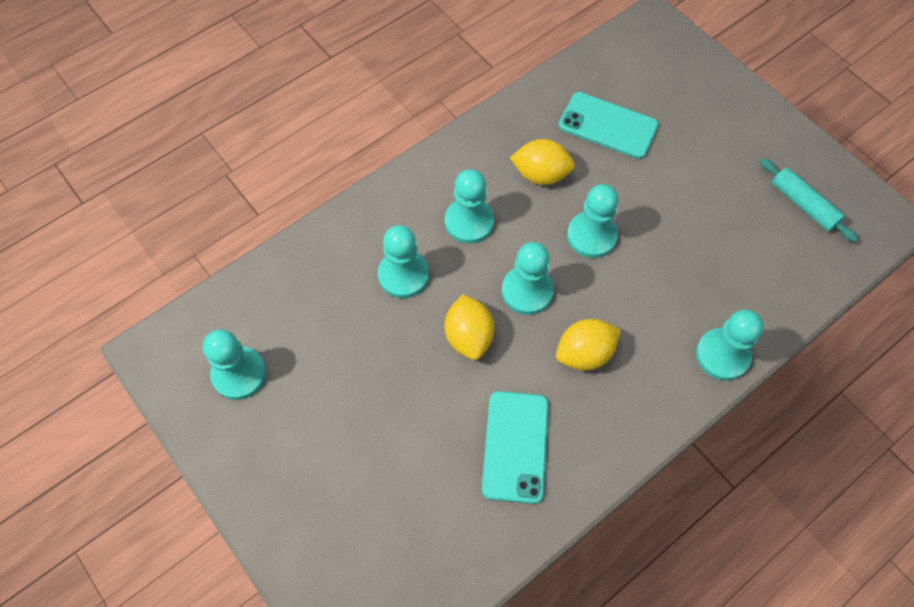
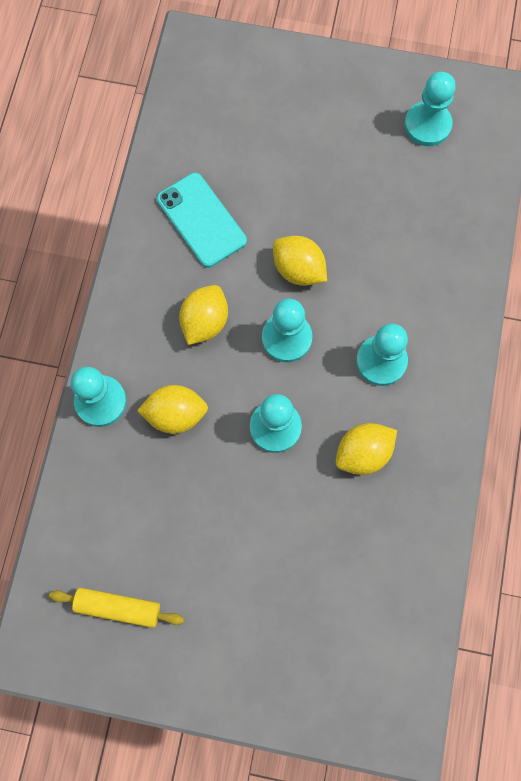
camera: 140 degrees right, 10 degrees up
(403, 275) = (388, 278): turquoise pawn -> none
(608, 126) = (348, 555): turquoise phone -> none
(665, 300) = (175, 414): none -> yellow lemon
(803, 205) = (118, 607): turquoise rolling pin -> yellow rolling pin

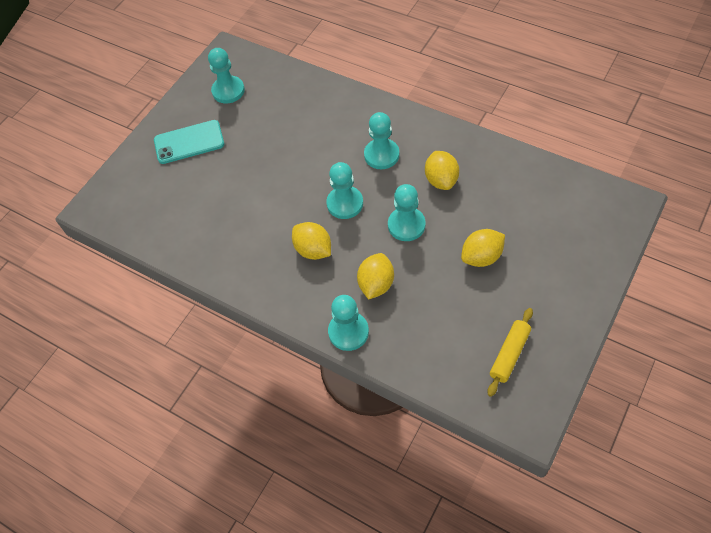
camera: 65 degrees left, 15 degrees down
(201, 220) = (234, 234): turquoise phone -> turquoise phone (189, 142)
(298, 270) = (298, 185): yellow lemon -> yellow lemon (481, 257)

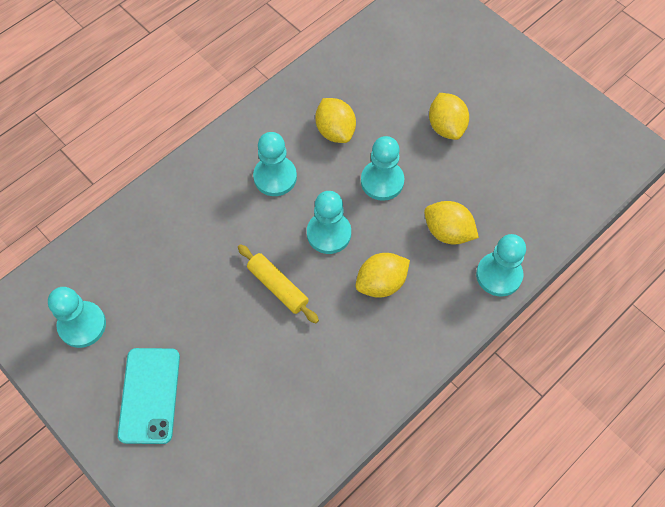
camera: 80 degrees left, 5 degrees up
(441, 180) = (335, 131): yellow lemon -> yellow lemon turned 60 degrees clockwise
(509, 354) = (562, 141): yellow rolling pin -> yellow rolling pin (278, 287)

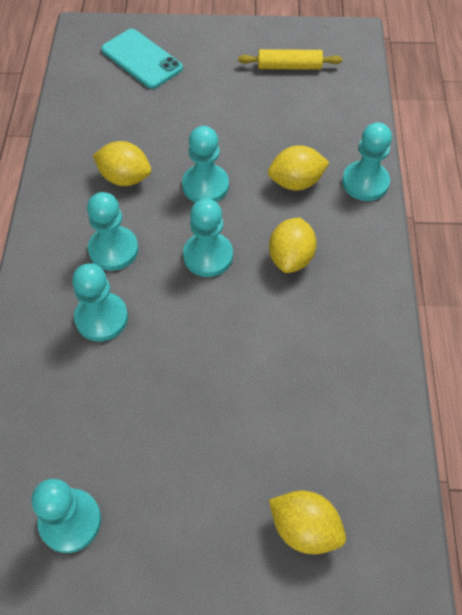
camera: 45 degrees left, 5 degrees down
(149, 395) = (204, 518): turquoise phone -> turquoise phone (141, 59)
(221, 217) = (101, 318): none -> turquoise pawn
(278, 287) = (214, 330): yellow rolling pin -> yellow rolling pin (289, 67)
(446, 127) = (209, 112): yellow lemon -> yellow lemon (304, 528)

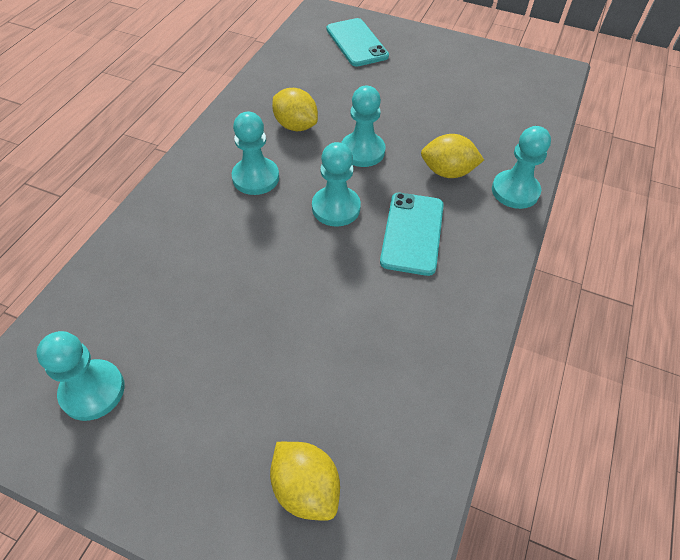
camera: 20 degrees right, 5 degrees down
(101, 318) = (216, 228): turquoise pawn -> none
(289, 67) = (485, 80): yellow rolling pin -> none
(291, 258) = (412, 233): yellow lemon -> turquoise phone

